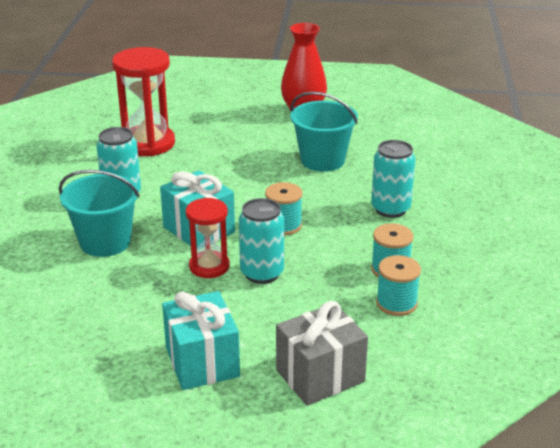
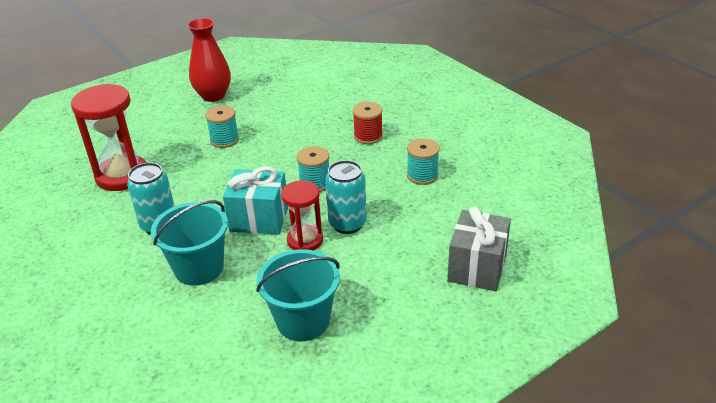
camera: 40 degrees left, 5 degrees up
(202, 362) = (395, 307): turquoise gift -> none
(322, 160) = (277, 125): turquoise bucket -> turquoise bucket (303, 321)
(390, 209) = (368, 136): turquoise can -> red spool
(396, 303) = (455, 195): turquoise spool -> turquoise spool (224, 140)

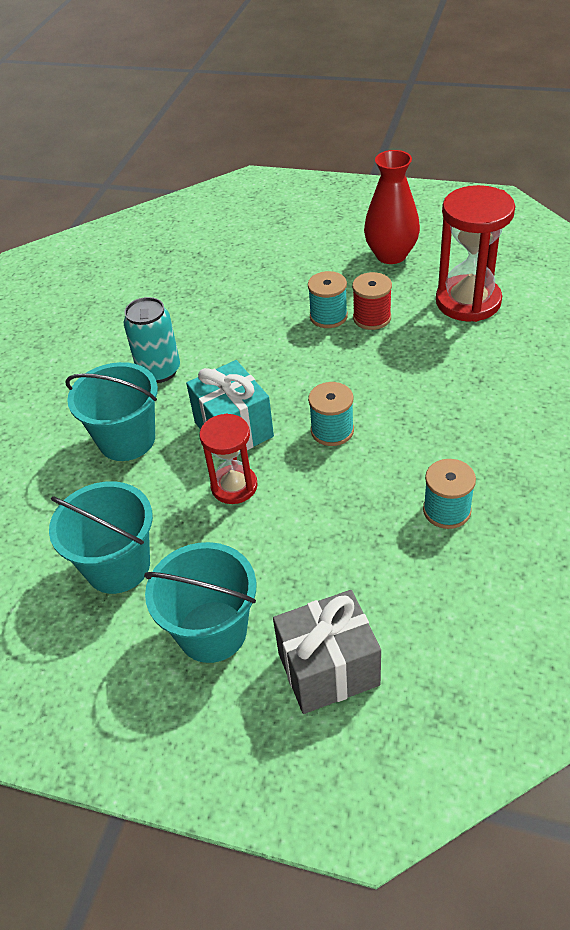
camera: 55 degrees right, 10 degrees up
(122, 175) = (203, 296): red hourglass -> red hourglass (468, 301)
(347, 224) = (292, 502): turquoise can -> none
(368, 136) = (466, 414): red spool -> red spool (372, 318)
(403, 301) = (212, 631): none -> turquoise bucket

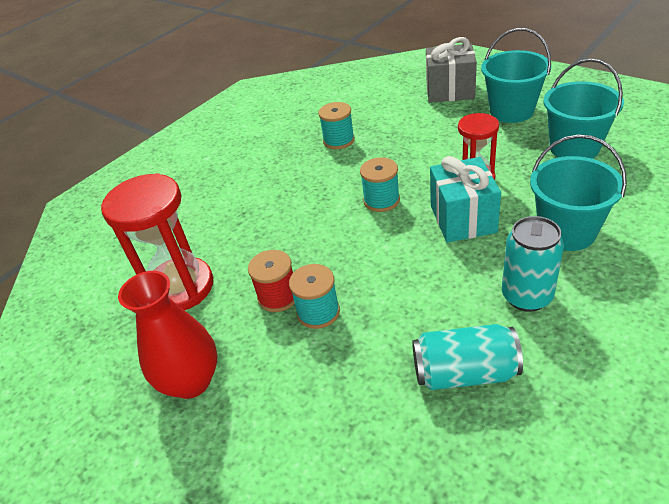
camera: 155 degrees left, 5 degrees down
(197, 310) = (464, 373): none -> turquoise can

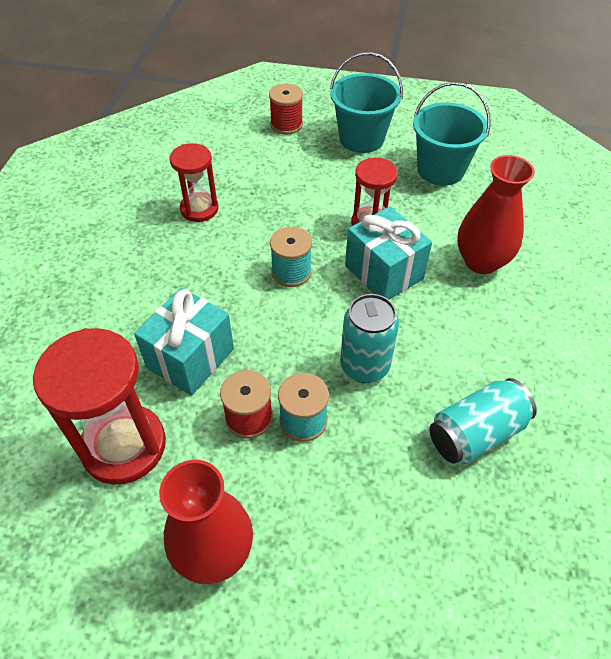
camera: 35 degrees left, 10 degrees up
(264, 242) = (190, 358): none -> turquoise gift
(338, 140) = (199, 209): turquoise spool -> red hourglass
(450, 91) = (286, 124): grey gift -> red spool
(527, 296) = (484, 338): turquoise can -> turquoise can (364, 366)
(566, 232) = (481, 261): turquoise bucket -> red vase

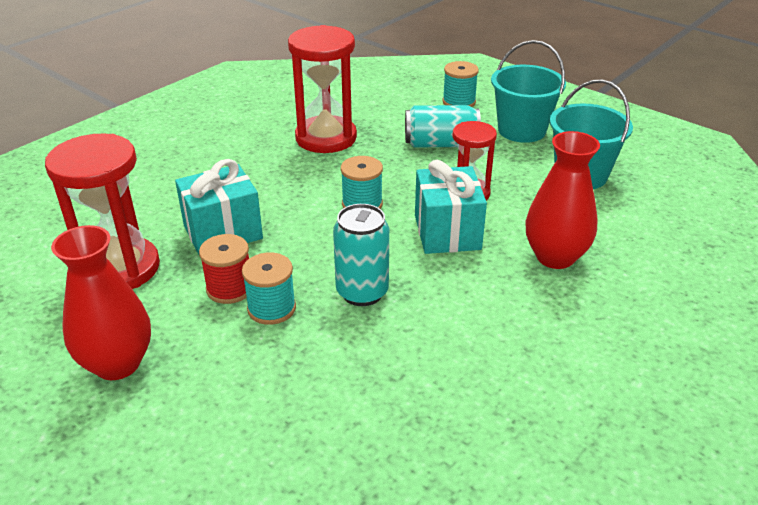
camera: 30 degrees right, 15 degrees down
(199, 209) = (326, 138): red hourglass -> red hourglass, size x1.64
(286, 124) = (459, 102): red spool -> turquoise spool
(476, 433) = (419, 382): turquoise can -> turquoise can (441, 144)

